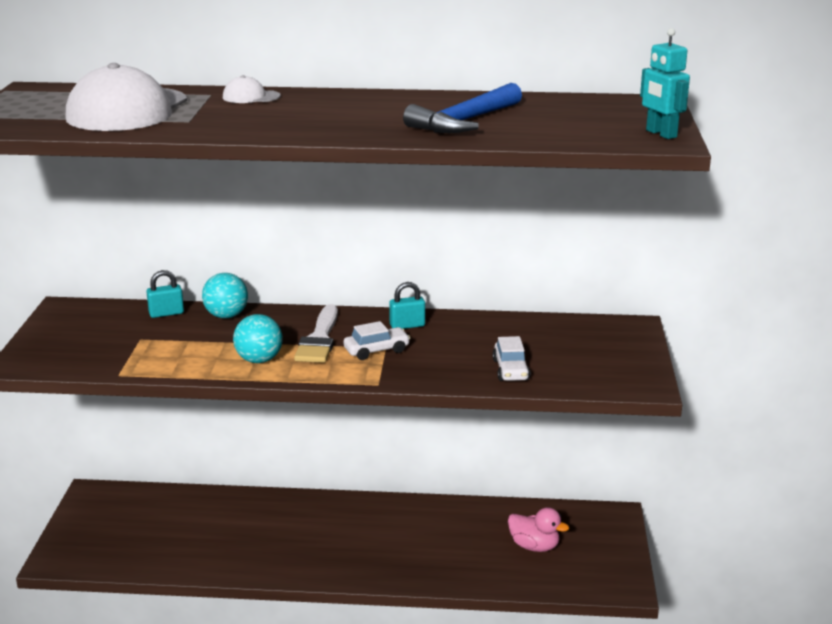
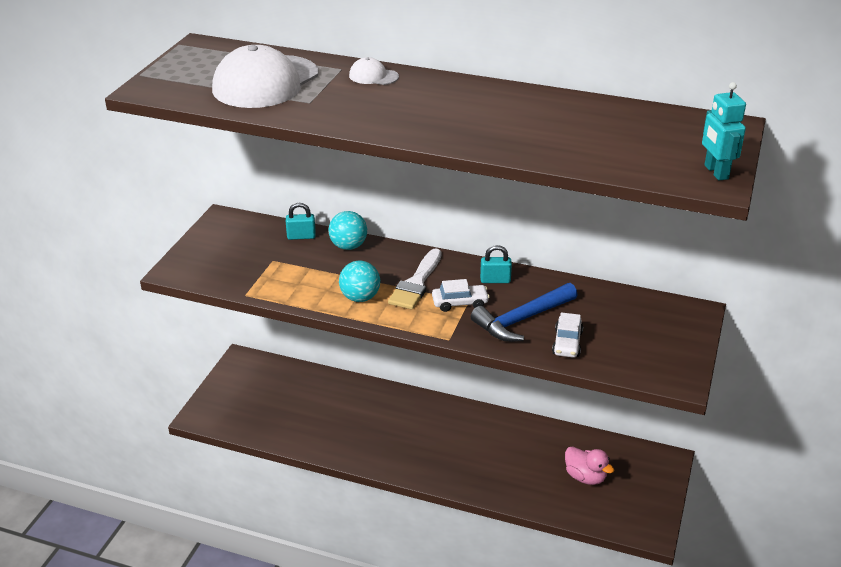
camera: 15 degrees right, 10 degrees up
(465, 121) = (543, 132): blue hammer -> blue hammer (522, 319)

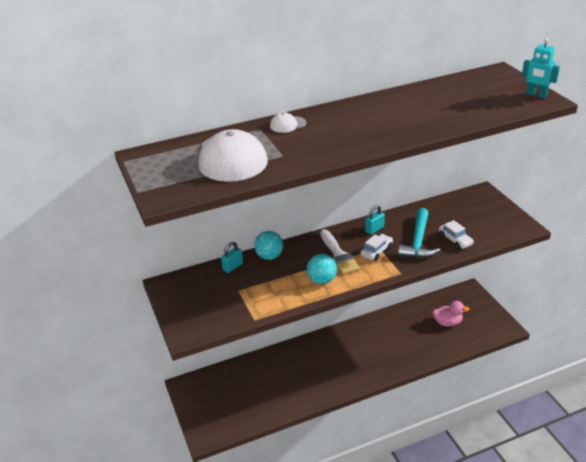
camera: 40 degrees left, 0 degrees up
(522, 319) = (418, 241): blue hammer -> turquoise hammer

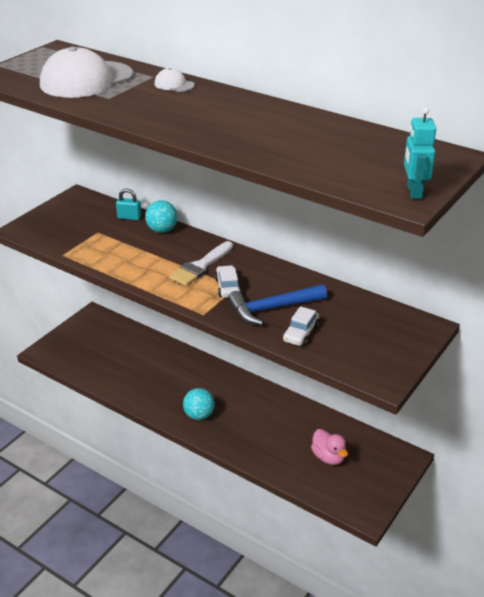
camera: 55 degrees right, 0 degrees up
(322, 280) = (149, 270): turquoise ball -> turquoise ball (199, 415)
(374, 229) = (266, 274): turquoise padlock -> none
(376, 251) = (228, 287): white car -> white car turned 105 degrees counterclockwise
(418, 241) = (272, 308): turquoise hammer -> blue hammer

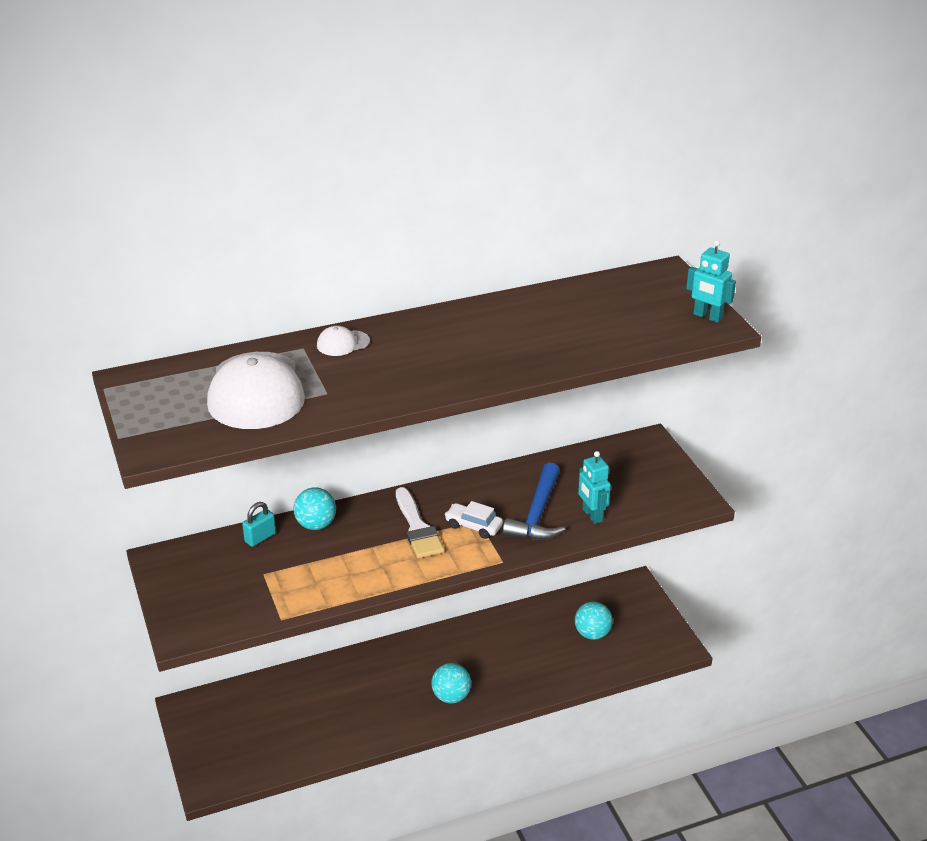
camera: 55 degrees left, 0 degrees up
(300, 333) = (592, 515): white car -> turquoise robot
(328, 457) = (592, 634): pink duck -> turquoise ball

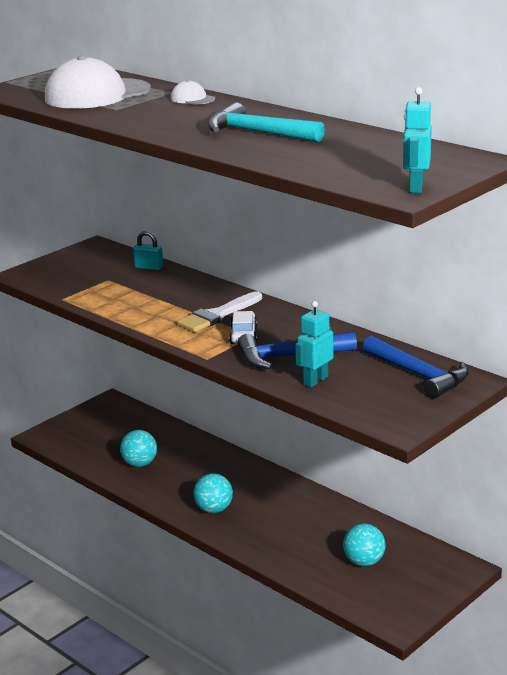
camera: 65 degrees right, 10 degrees down
(316, 524) = (183, 280): turquoise ball -> turquoise ball (140, 464)
(495, 340) = (258, 133): none -> turquoise hammer
(621, 461) = (418, 375): none -> blue hammer

